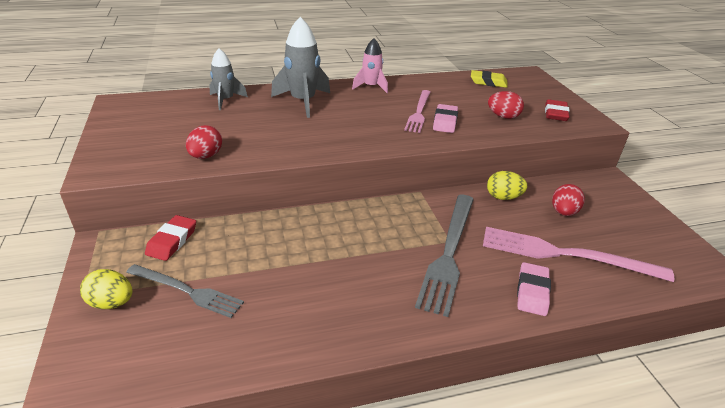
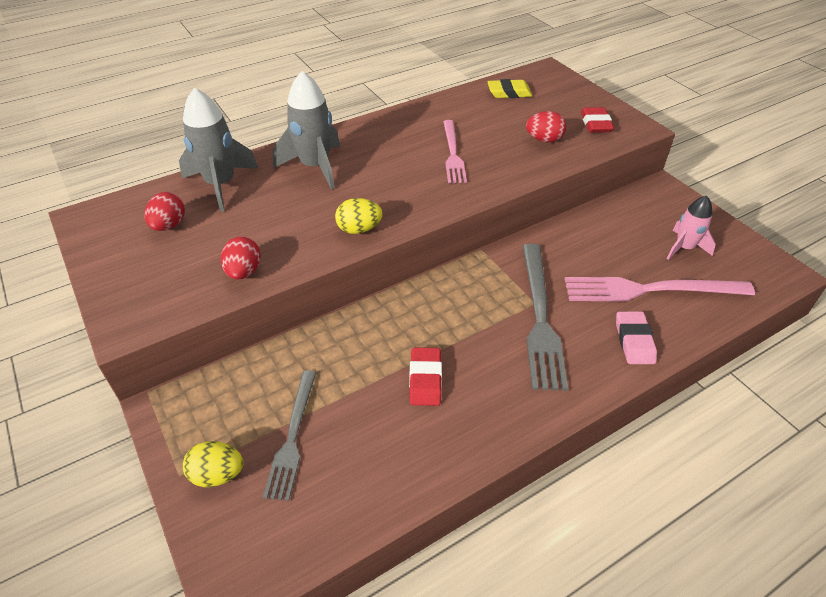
camera: 15 degrees left, 10 degrees up
(172, 241) = (241, 382): red eraser -> red eraser (425, 379)
(187, 291) = (292, 437): grey fork -> grey fork turned 90 degrees clockwise
(226, 100) = (221, 184): grey rocket -> grey rocket, size x1.58
(371, 87) = (382, 127): pink rocket -> pink rocket (684, 248)
(445, 122) = (486, 161): pink eraser -> none
(503, 197) = (567, 236): yellow egg -> yellow egg (359, 229)
(563, 212) = (632, 240): red egg -> red egg (169, 225)

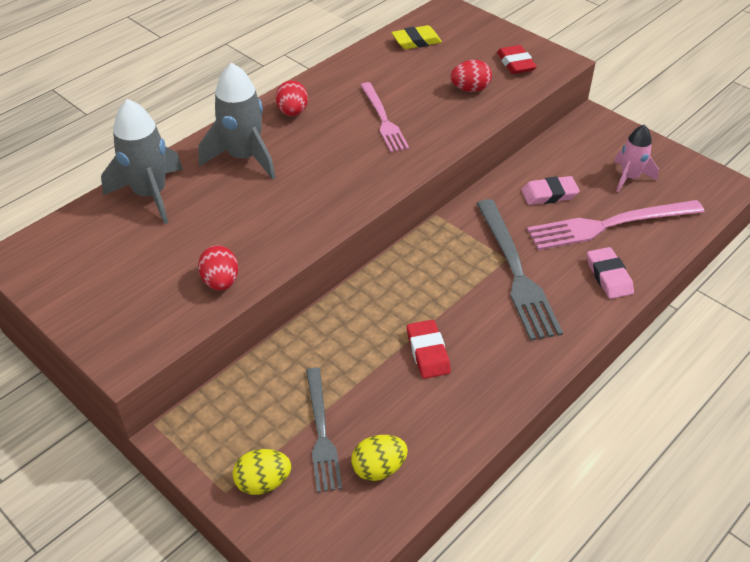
camera: 15 degrees left, 0 degrees up
(169, 225) = (116, 249): red egg -> red egg (292, 112)
(359, 229) = (320, 216): yellow egg -> yellow egg (378, 468)
(597, 250) = (549, 194): none -> pink eraser

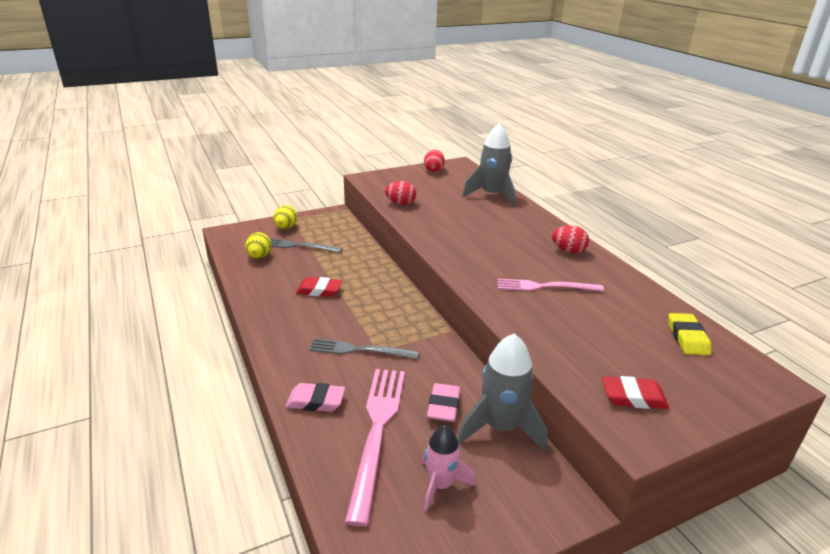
camera: 110 degrees right, 15 degrees down
(244, 157) = (516, 225): grey rocket -> grey rocket (501, 427)
(470, 89) = (583, 347): red egg -> red egg (434, 170)
(516, 272) = (359, 350): grey fork -> grey fork, size x0.65

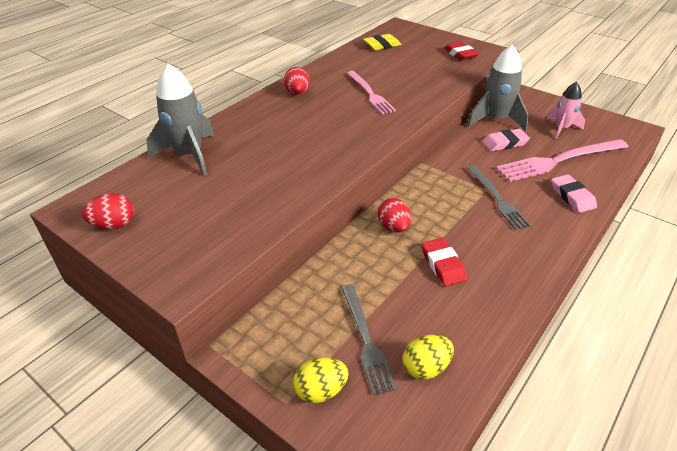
camera: 115 degrees left, 10 degrees up
(401, 203) = (260, 215): red egg -> red egg (393, 227)

